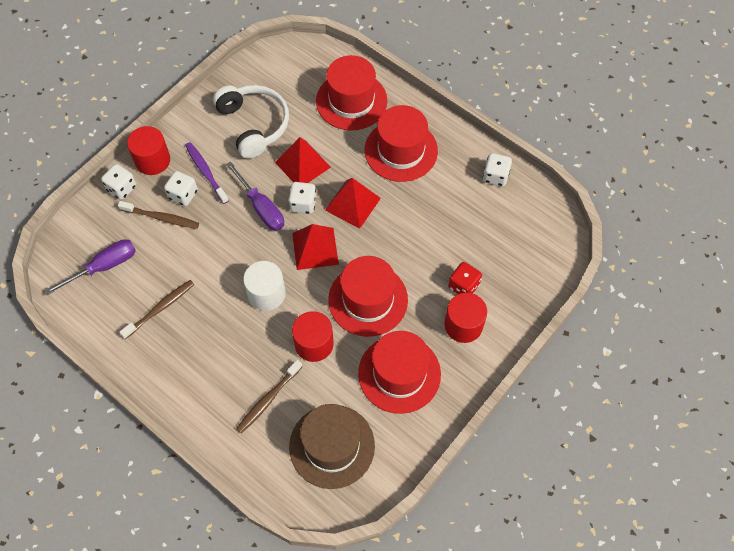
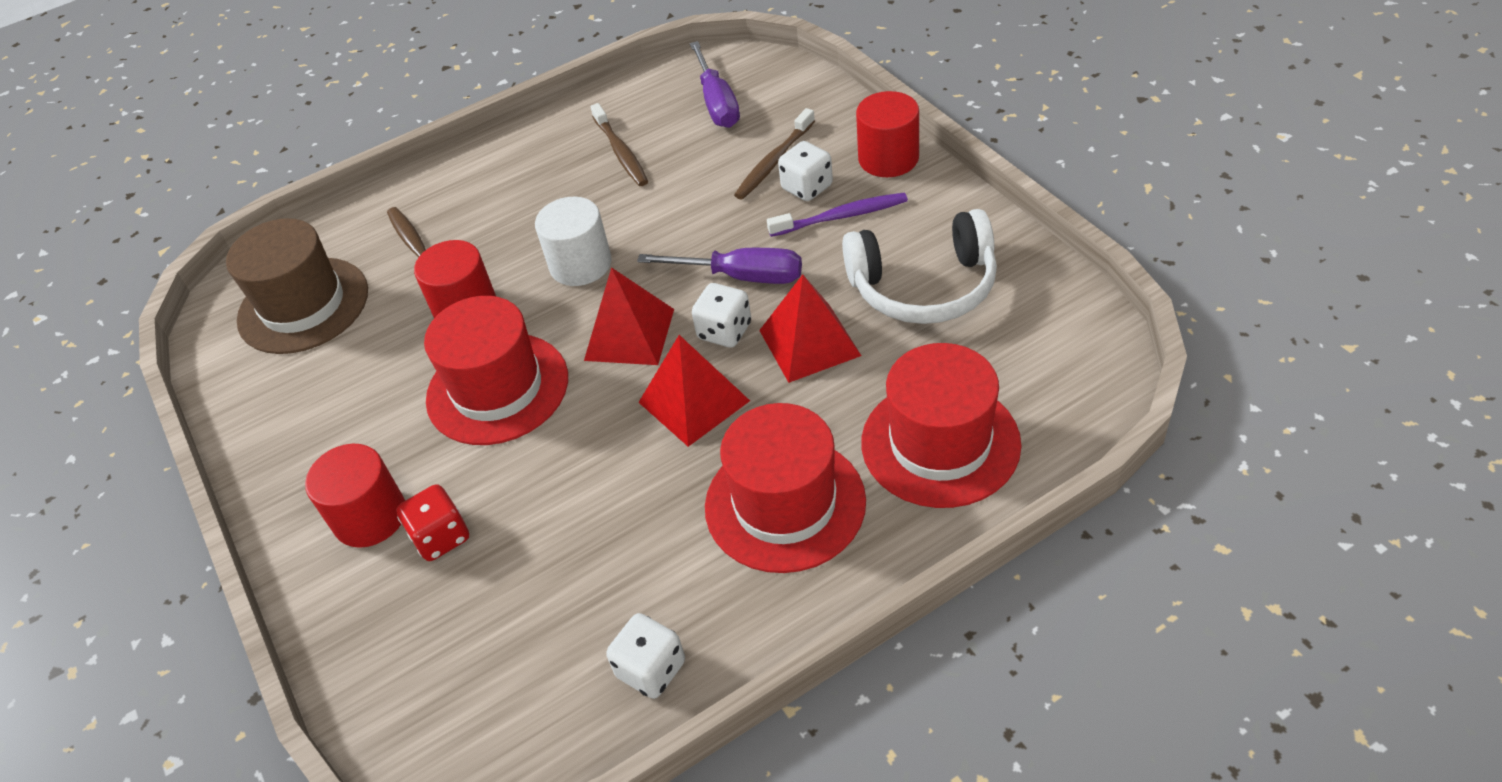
camera: 115 degrees right, 15 degrees down
(122, 188) = (846, 124): white dice -> none
(261, 207) = (741, 276): purple screwdriver -> purple screwdriver turned 150 degrees counterclockwise
(399, 374) = (349, 405): red hat -> none

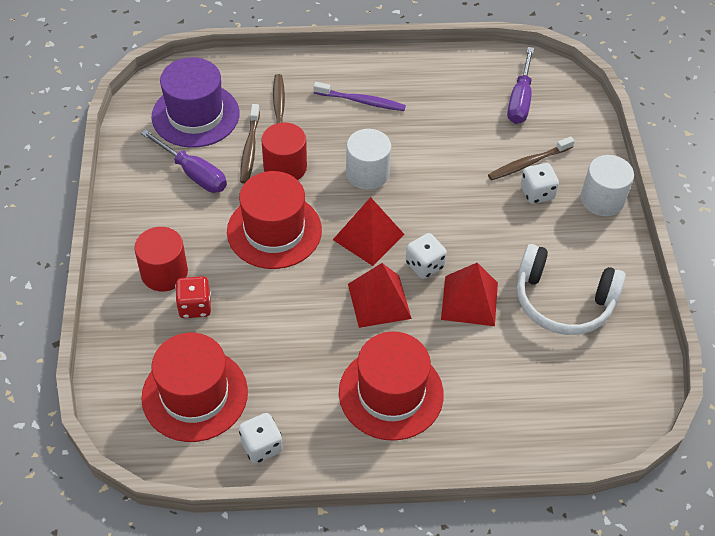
camera: 20 degrees right, 5 degrees up
(303, 305) = (195, 115): brown hat -> purple hat
(621, 152) = (438, 105): brown toothbrush -> brown toothbrush (250, 149)
(741, 276) = (457, 234): purple screwdriver -> purple screwdriver (194, 173)
(841, 216) = (544, 225): purple toothbrush -> purple toothbrush (361, 101)
(888, 158) = (602, 199): red cylinder -> white cylinder
(940, 443) = (503, 407): red hat -> red hat (195, 394)

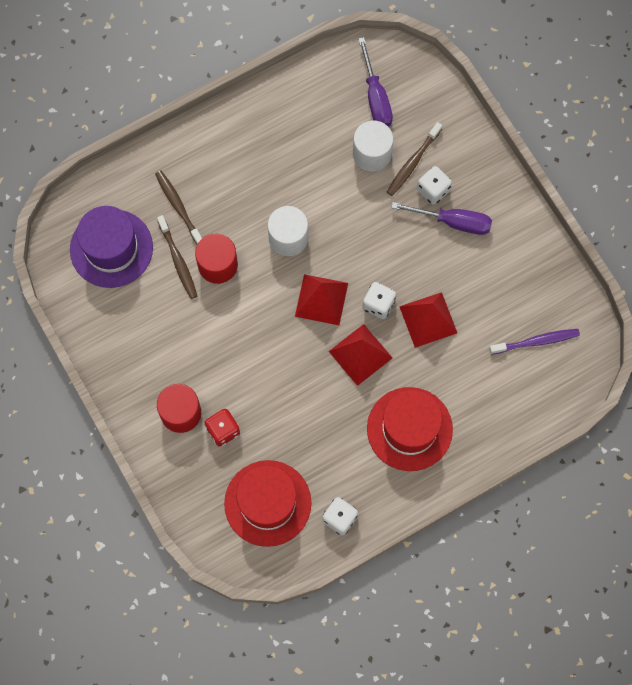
camera: 25 degrees left, 20 degrees up
(194, 173) = (146, 308): purple screwdriver -> purple screwdriver (453, 222)
(274, 231) = (244, 331): red hat -> none
(361, 101) = (243, 164): purple toothbrush -> purple toothbrush (536, 341)
(563, 301) = (498, 285): white headphones -> none
(602, 199) = (487, 171): white cylinder -> white cylinder (372, 153)

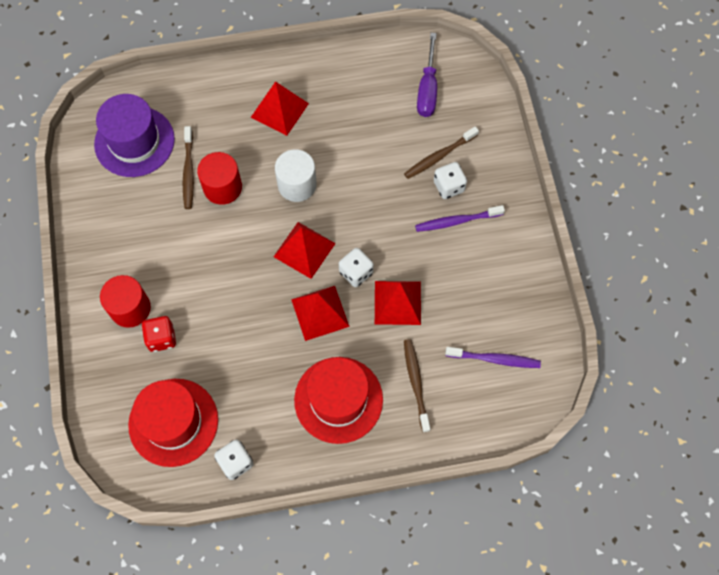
camera: 20 degrees right, 5 degrees down
(178, 207) = (210, 126): brown toothbrush -> brown toothbrush (416, 383)
(240, 168) = (279, 110): none -> red pyramid
(372, 153) = (404, 136): white cylinder -> none
(453, 222) = (457, 221): purple screwdriver -> purple toothbrush

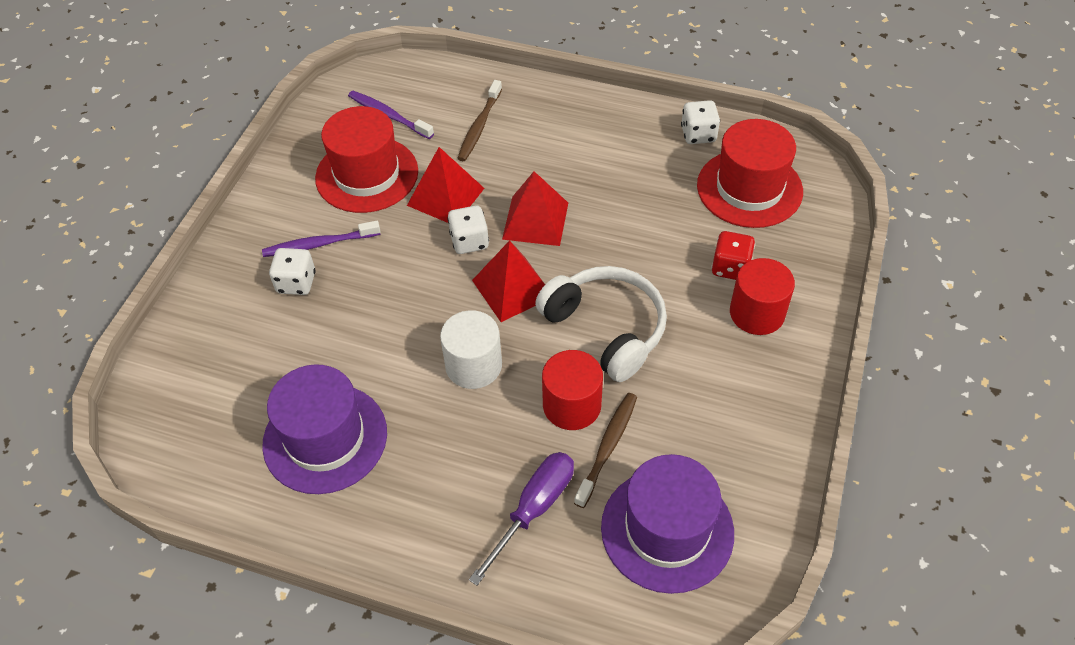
camera: 150 degrees left, 15 degrees down
(226, 249) = (606, 329): none -> white headphones
(279, 110) = (432, 477): red pyramid -> none
(338, 399) = (565, 143): red hat -> red hat (367, 174)
(355, 103) = (325, 438): none -> purple hat
(427, 89) = (218, 411): purple screwdriver -> purple screwdriver (534, 509)
(439, 156) = (277, 321): brown toothbrush -> none
(457, 221) = (319, 244): purple toothbrush -> purple toothbrush turned 150 degrees clockwise

